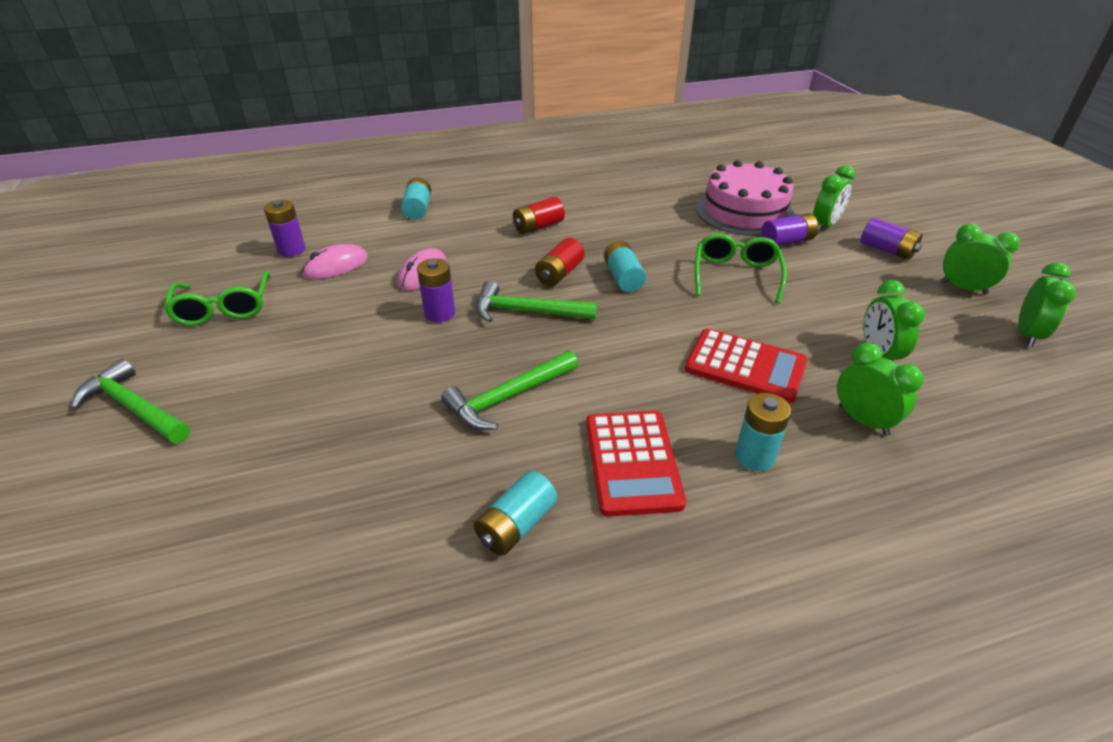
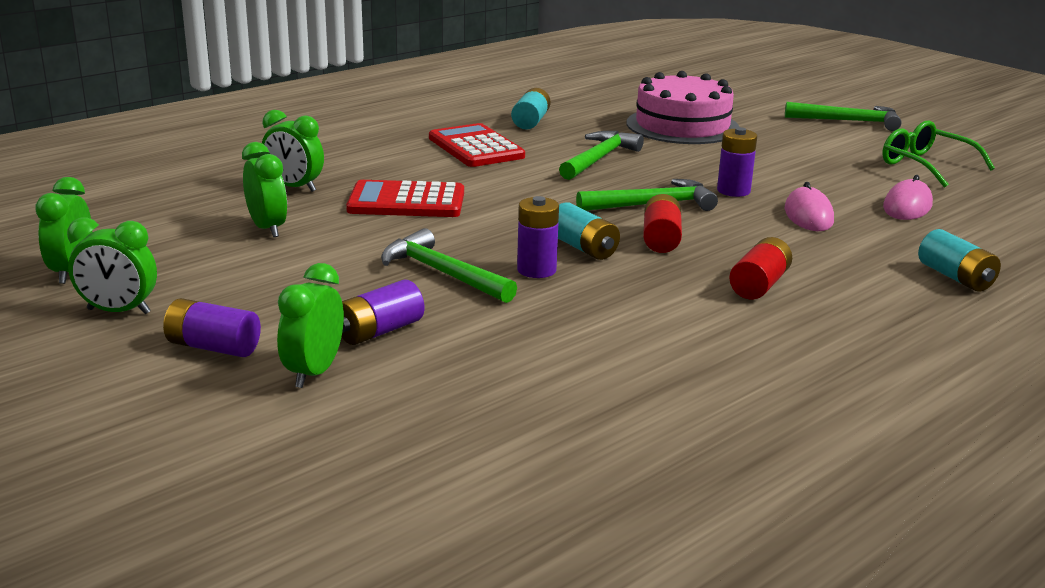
camera: 155 degrees right, 15 degrees down
(291, 250) = (985, 210): purple battery -> purple battery (536, 270)
(736, 275) = (443, 273): green glasses -> green hammer
(744, 211) = (464, 372): pink cake -> pink cake (682, 126)
(754, 457) = (385, 160): turquoise battery -> none

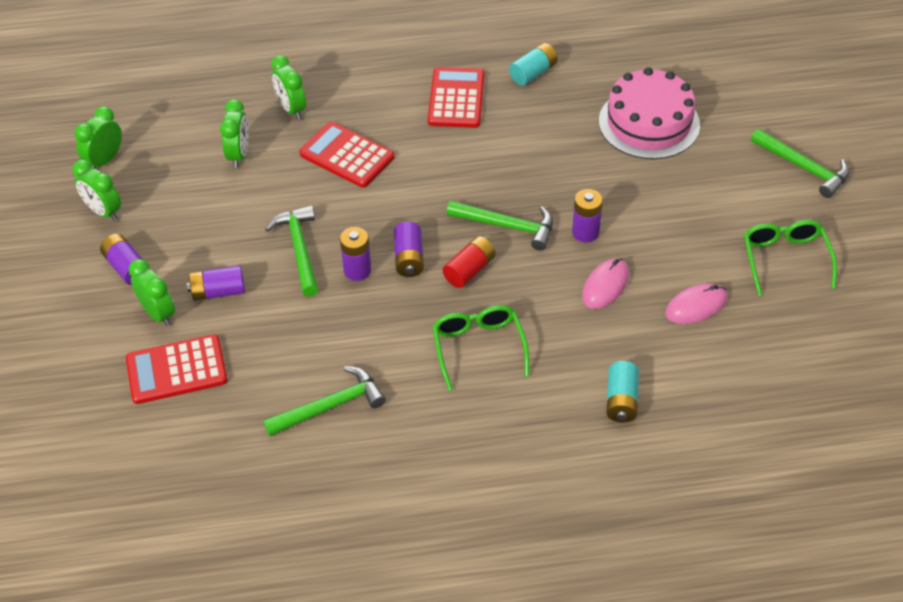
camera: 35 degrees right, 25 degrees up
(314, 372) = (158, 313): green clock -> green clock turned 90 degrees clockwise
(409, 414) = (177, 370): none -> red calculator
(583, 248) = (409, 258): turquoise battery -> purple battery
(599, 159) = (531, 149): green hammer -> green hammer (330, 406)
(759, 285) = (478, 348): red battery -> green glasses

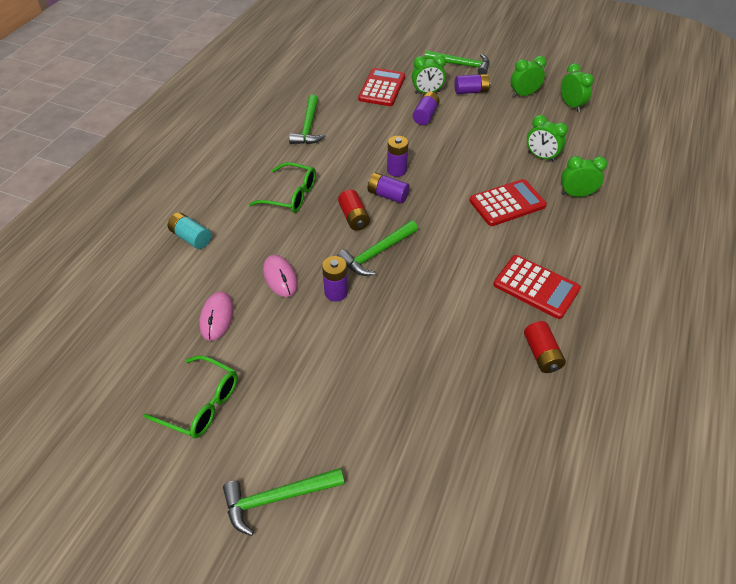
camera: 120 degrees right, 0 degrees up
(300, 249) = (434, 154): green hammer -> green hammer (461, 65)
(533, 73) = (541, 354): turquoise battery -> red battery
(649, 123) = (422, 404): pink cake -> none

